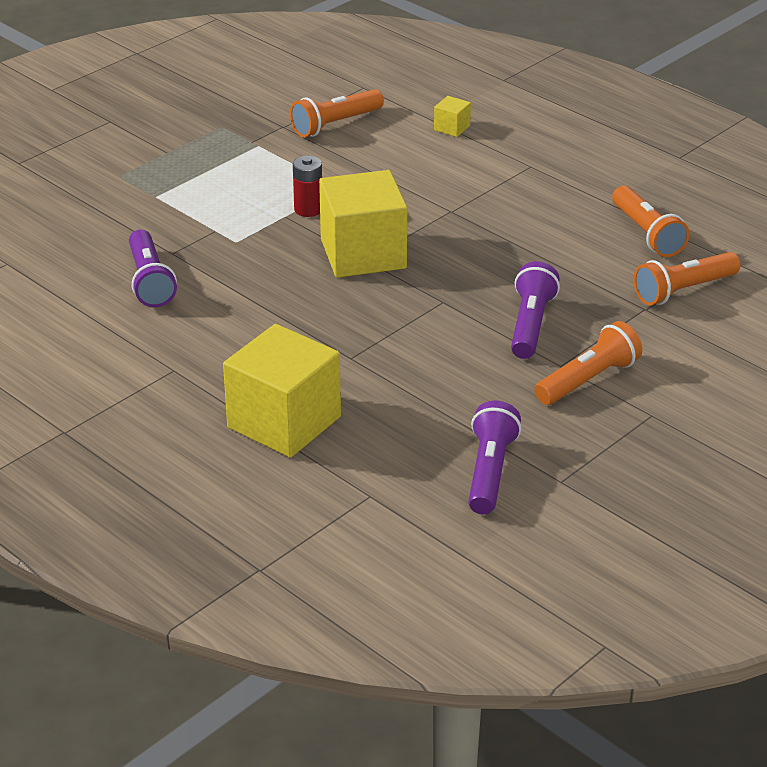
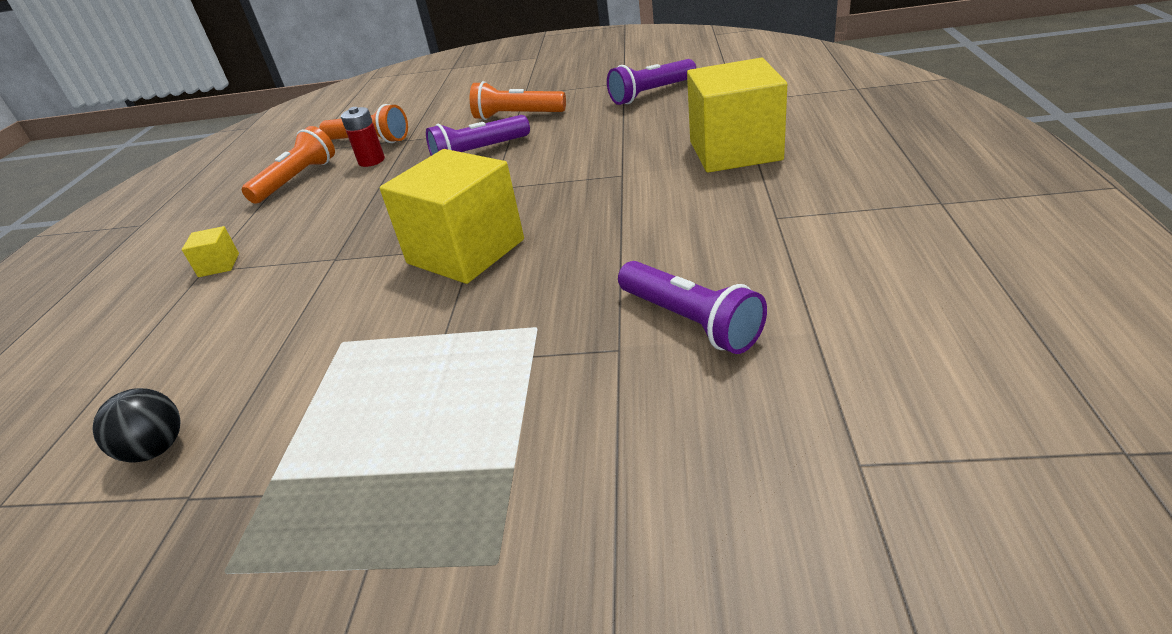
camera: 125 degrees left, 0 degrees up
(150, 281) = (690, 321): purple flashlight -> purple flashlight turned 105 degrees clockwise
(308, 209) = (414, 327): red battery -> red battery (371, 161)
(335, 124) = (157, 449): orange flashlight -> black ball
(452, 128) = (127, 356): yellow cube -> yellow cube (219, 265)

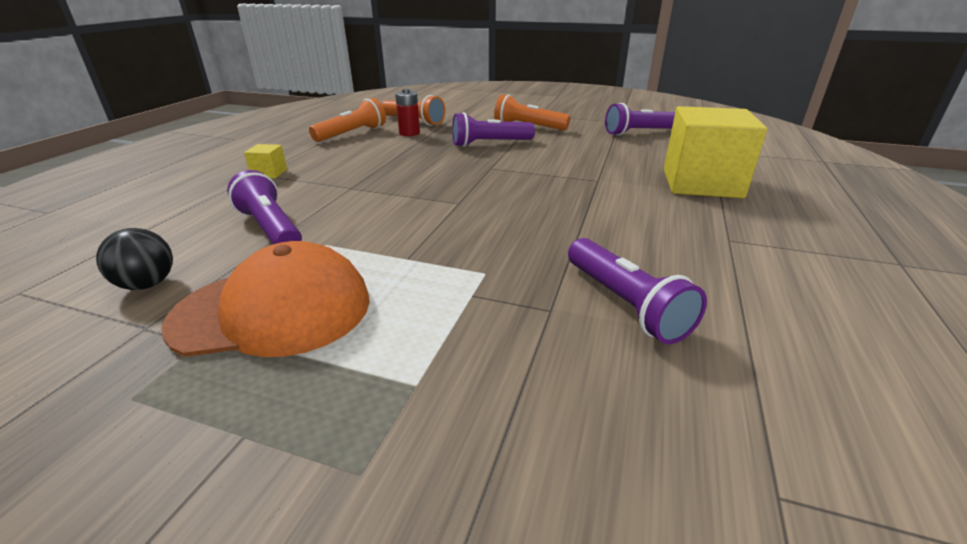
camera: 10 degrees right, 5 degrees down
(265, 340) = (271, 229): none -> purple flashlight
(325, 436) = (273, 311): none -> orange cap
(465, 251) = (450, 205): yellow cube -> none

